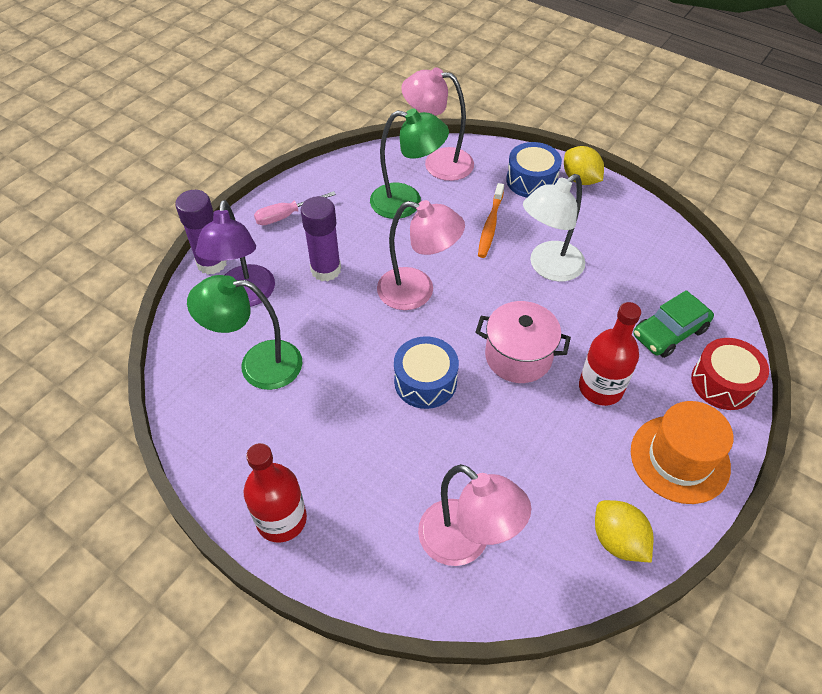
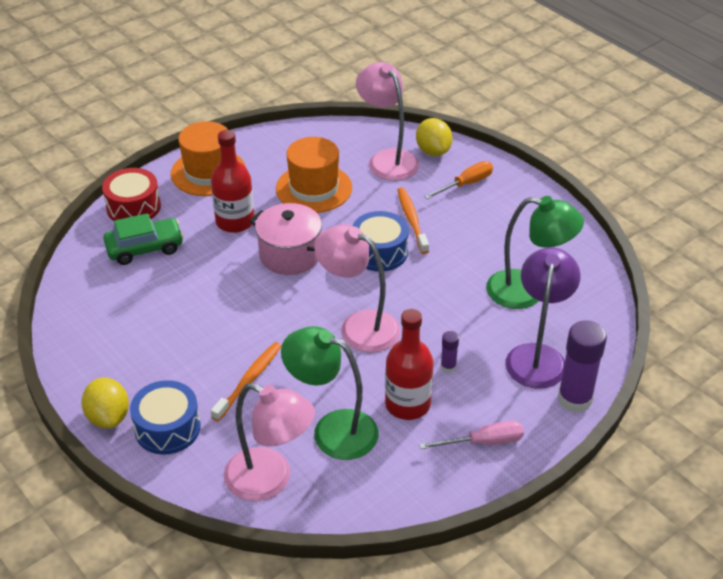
camera: 165 degrees left, 10 degrees down
(281, 519) = (515, 191): red bottle -> red bottle (407, 404)
(326, 270) = (448, 367): purple glue stick -> purple glue stick, size x0.47
(348, 518) = (466, 184): none -> orange screwdriver
(402, 437) = (412, 220): none -> orange toothbrush
(538, 462) = (314, 188): none -> orange hat
(548, 267) = (214, 323): white lamp -> none
(618, 540) = (284, 143): yellow lemon -> yellow lemon (433, 151)

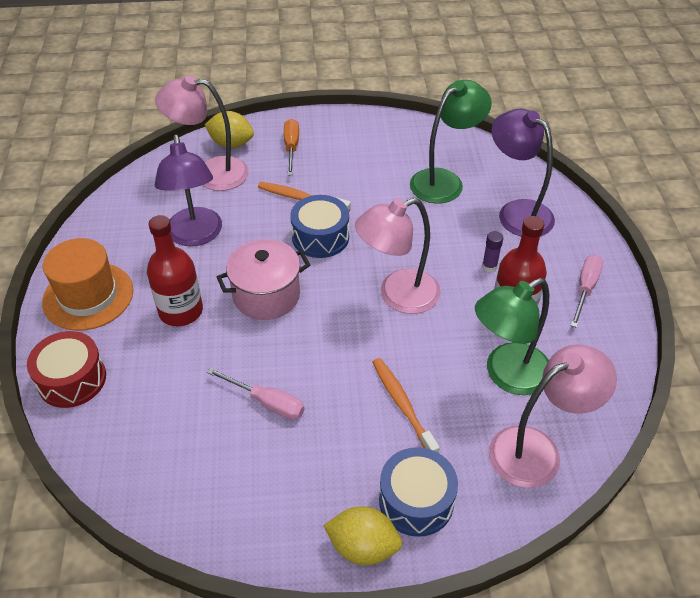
camera: 55 degrees left, 5 degrees up
(145, 248) = (144, 399): green car -> none
(191, 307) = (267, 402): none -> pink screwdriver
(314, 188) = (195, 236): orange hat -> purple lamp
(574, 399) = (575, 217): purple glue stick -> none

